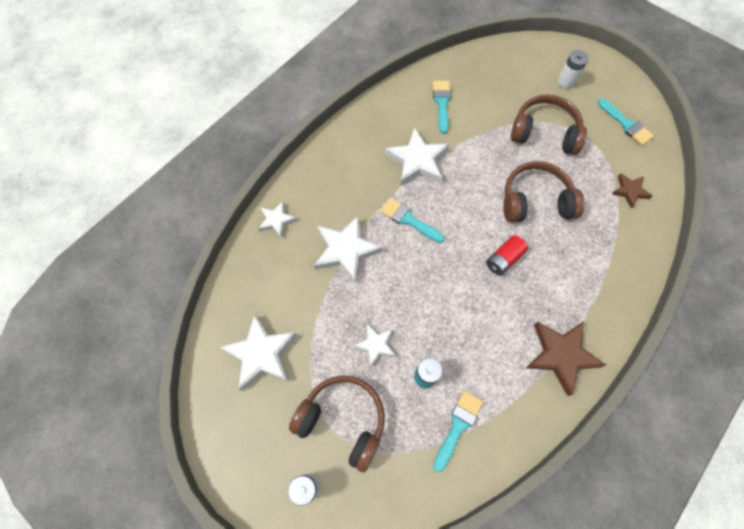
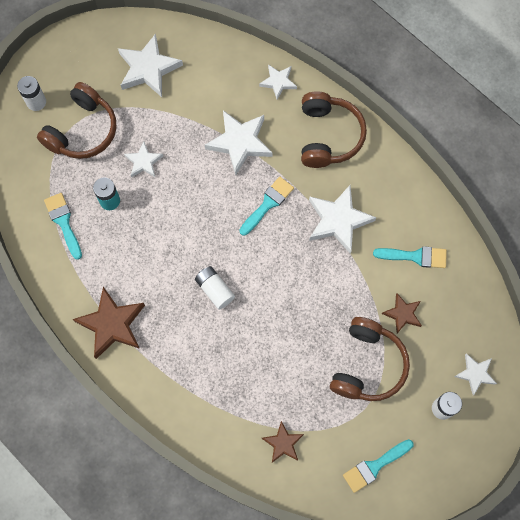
camera: 95 degrees right, 5 degrees up
(458, 426) = (63, 222): turquoise brush -> turquoise brush turned 150 degrees counterclockwise
(494, 110) = (402, 314): none -> brown star
(503, 259) = (215, 290): red battery -> white battery
(532, 62) = (475, 374): none -> white star
(535, 201) = (279, 336): brown headphones -> brown headphones (328, 136)

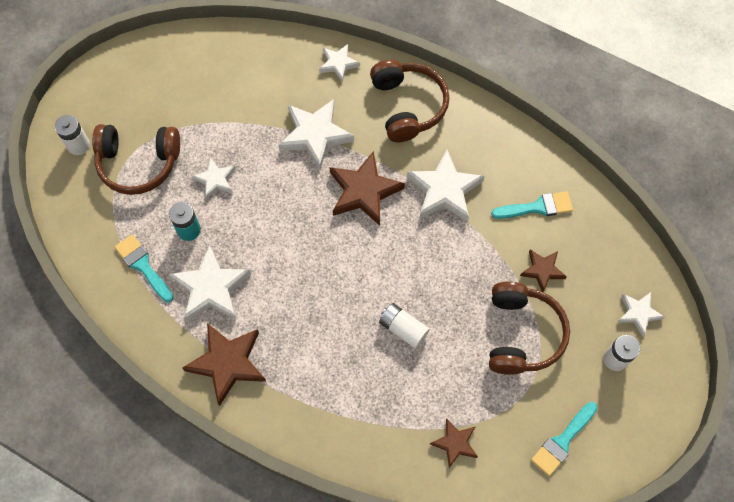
camera: 15 degrees left, 5 degrees down
(82, 130) = (138, 163): brown headphones -> brown headphones turned 75 degrees clockwise
(148, 68) = (194, 82): white star -> white star (211, 288)
(215, 290) = (332, 296): white battery -> white battery (403, 329)
(268, 204) = (364, 191): turquoise brush -> brown star

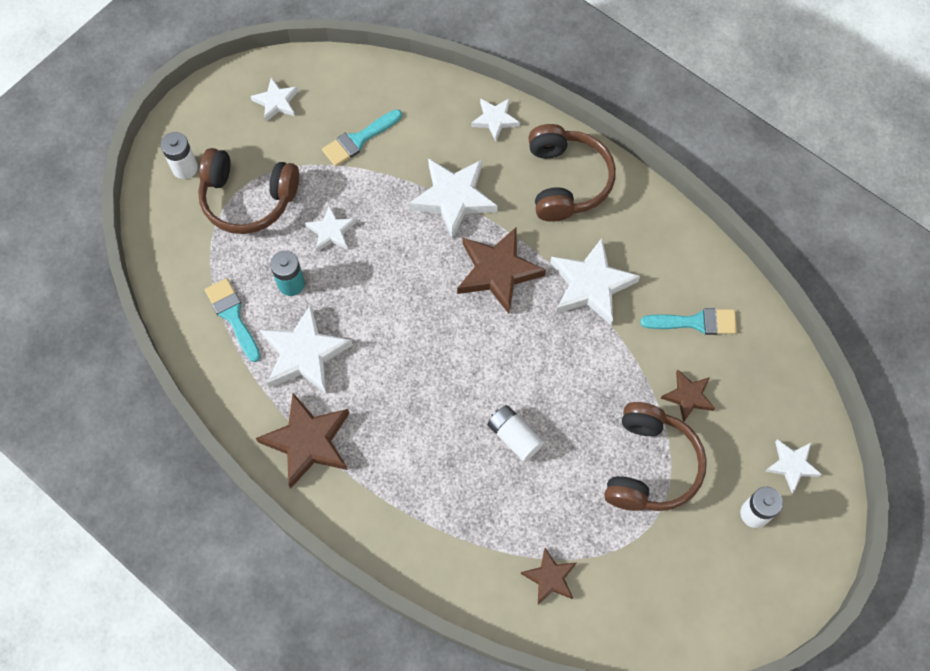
camera: 10 degrees right, 0 degrees up
(148, 77) = (276, 102): none -> white star
(562, 441) = (675, 597): turquoise brush -> turquoise brush (359, 139)

